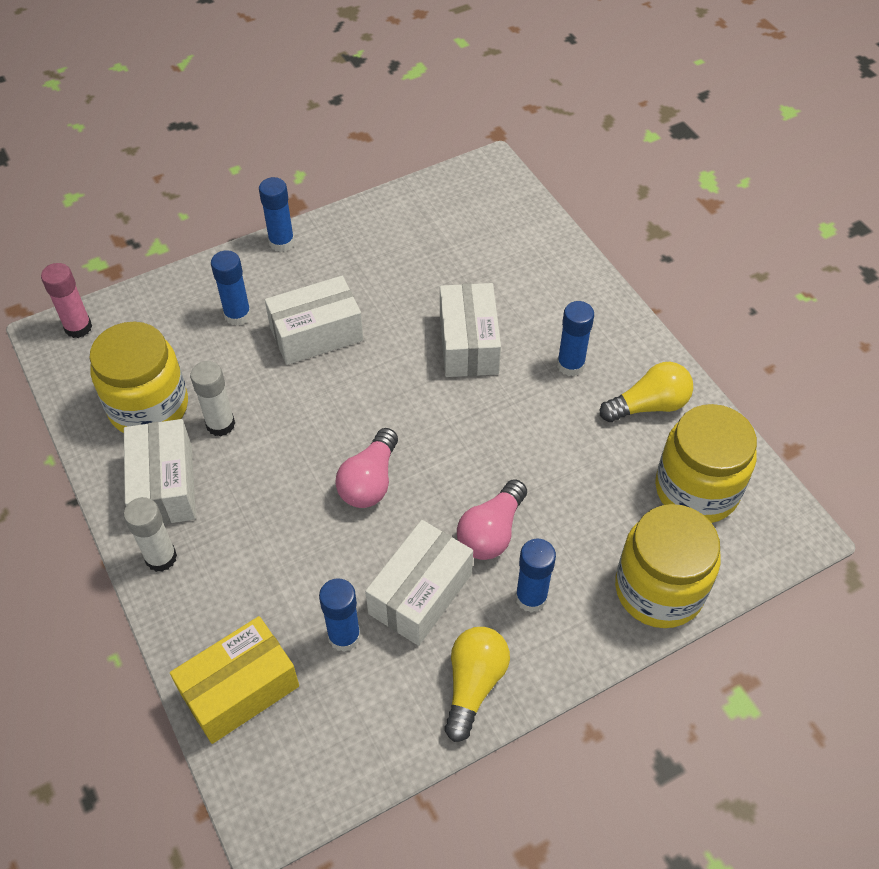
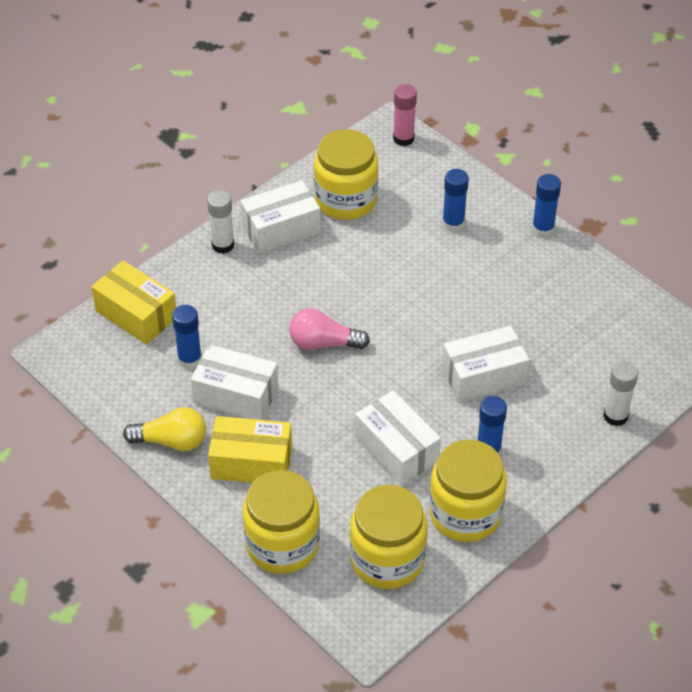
camera: 75 degrees right, 5 degrees down
(220, 424) = (345, 243): white glue stick -> white glue stick (615, 416)
(316, 334) = (454, 276): white box -> white box (396, 449)
(491, 532) = (302, 427): pink light bulb -> none
(531, 598) = (251, 462): blue glue stick -> yellow box
(649, 405) = (465, 514): yellow light bulb -> yellow jar

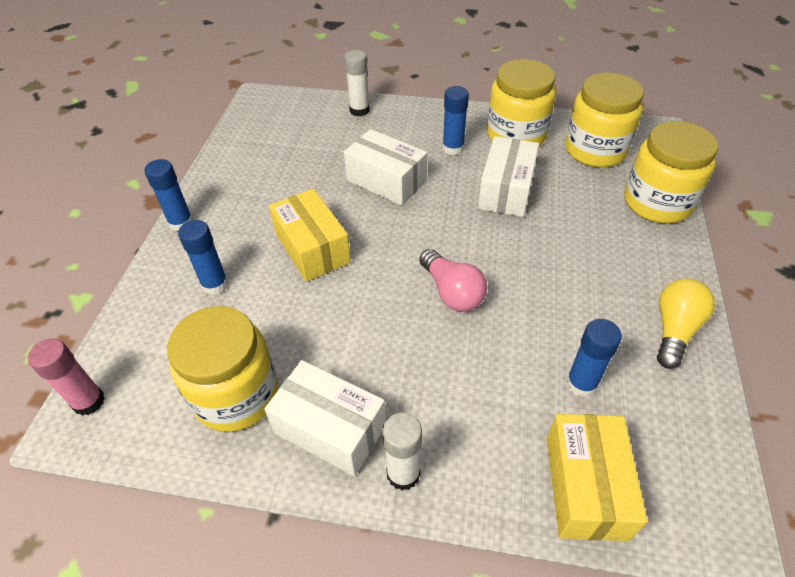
camera: 125 degrees left, 0 degrees up
(171, 441) = (674, 330): yellow light bulb -> yellow light bulb turned 60 degrees clockwise
(236, 395) = (575, 317): white box -> none
(251, 462) = (621, 262): yellow box -> yellow box (312, 248)

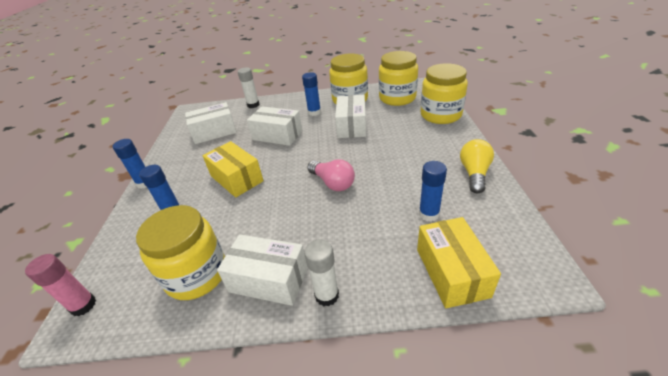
camera: 10 degrees left, 10 degrees down
(292, 151) = (214, 132): none -> white box

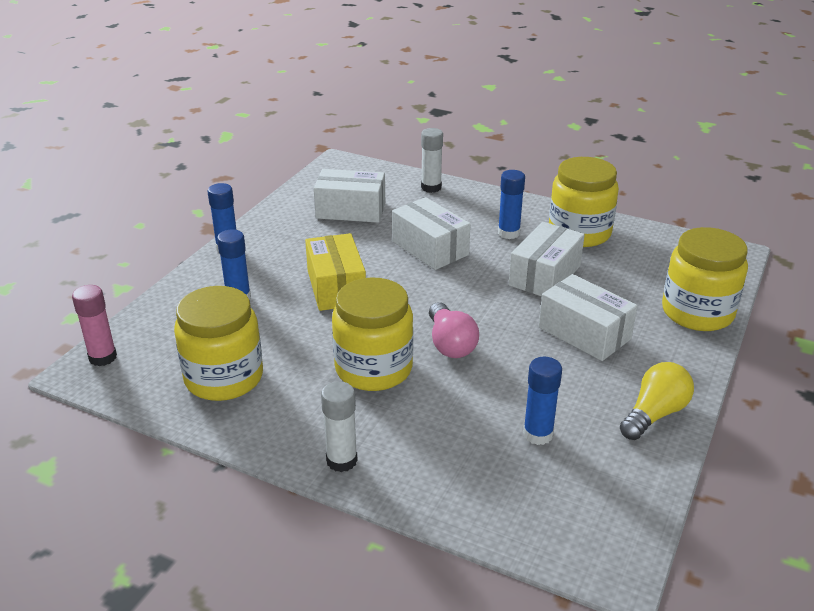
camera: 25 degrees right, 5 degrees down
(268, 279) = (293, 417): white box -> white box (584, 333)
(397, 98) = (656, 258): yellow jar -> yellow jar (373, 369)
(452, 272) = (501, 505): yellow box -> none

